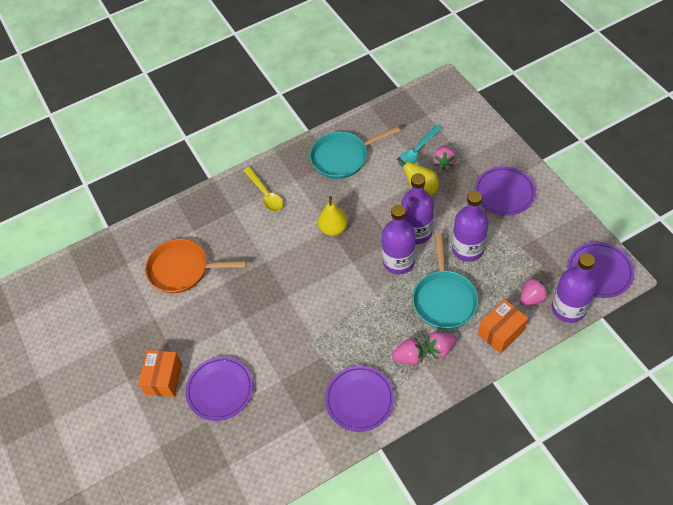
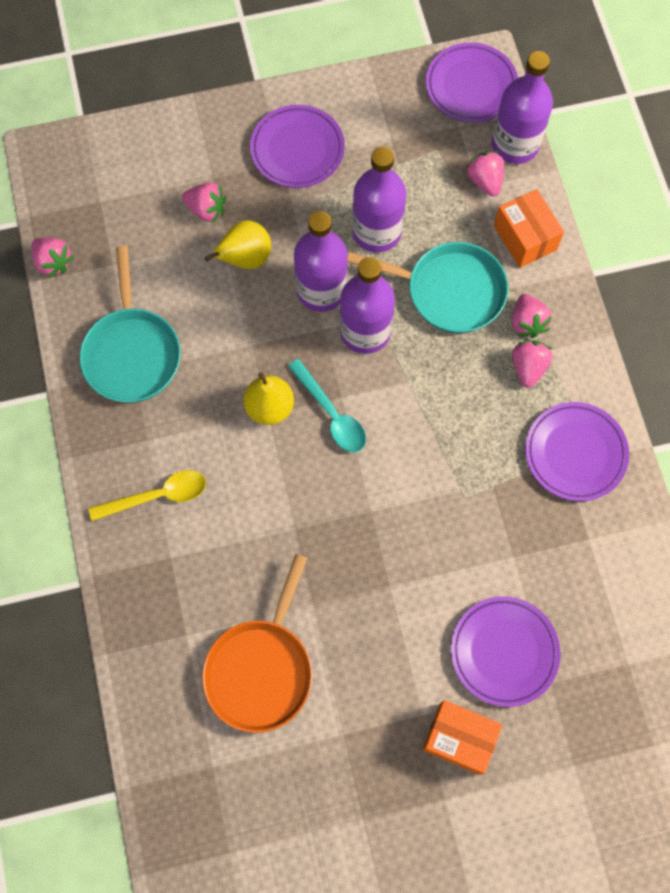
camera: 80 degrees left, 15 degrees up
(382, 108) = (53, 262): none -> pink strawberry
(417, 151) = (167, 239): turquoise spoon -> turquoise spoon (331, 414)

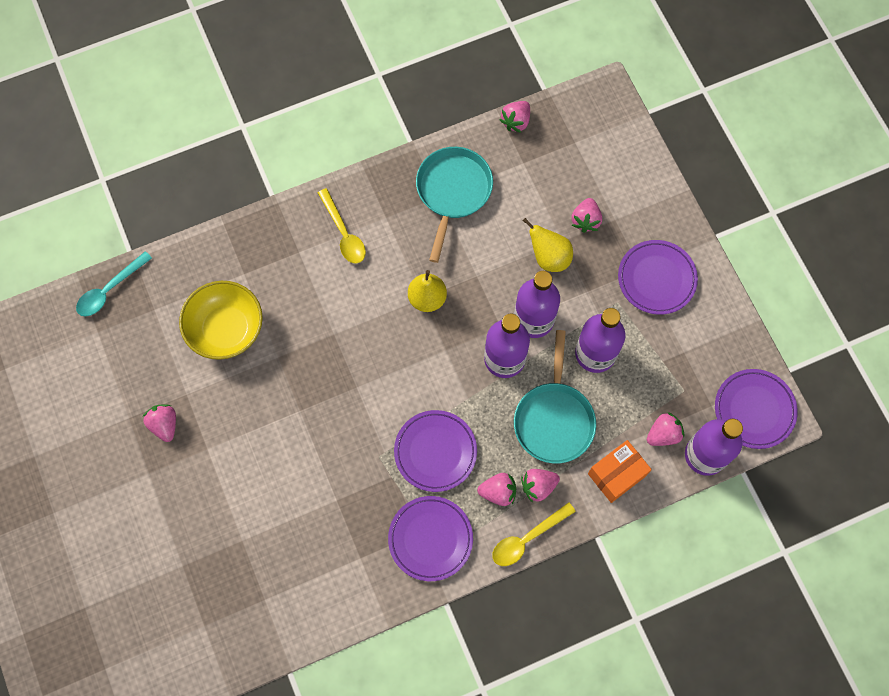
camera: 80 degrees right, 0 degrees up
(132, 353) = (453, 192): turquoise pan -> turquoise pan turned 120 degrees clockwise
(261, 669) = (226, 329): orange pan -> yellow bowl
(331, 414) = (430, 345): turquoise spoon -> turquoise spoon (110, 290)
(381, 769) = (164, 425): none -> pink strawberry
(459, 738) = (193, 477): orange box -> none
(504, 651) = (261, 502): purple plate -> purple plate (435, 452)
(587, 346) = (527, 538): none -> yellow spoon

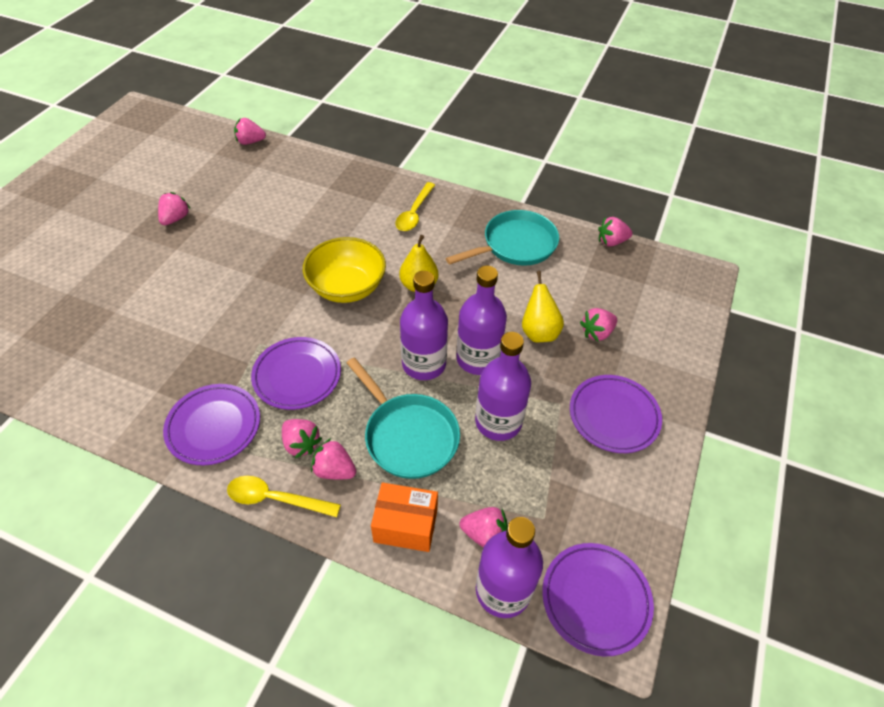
camera: 45 degrees right, 20 degrees down
(110, 290) = (250, 142): turquoise spoon -> pink strawberry
(226, 329) = (278, 204): yellow bowl -> yellow bowl (347, 287)
(554, 419) = (408, 436): turquoise pan -> turquoise pan turned 90 degrees counterclockwise

